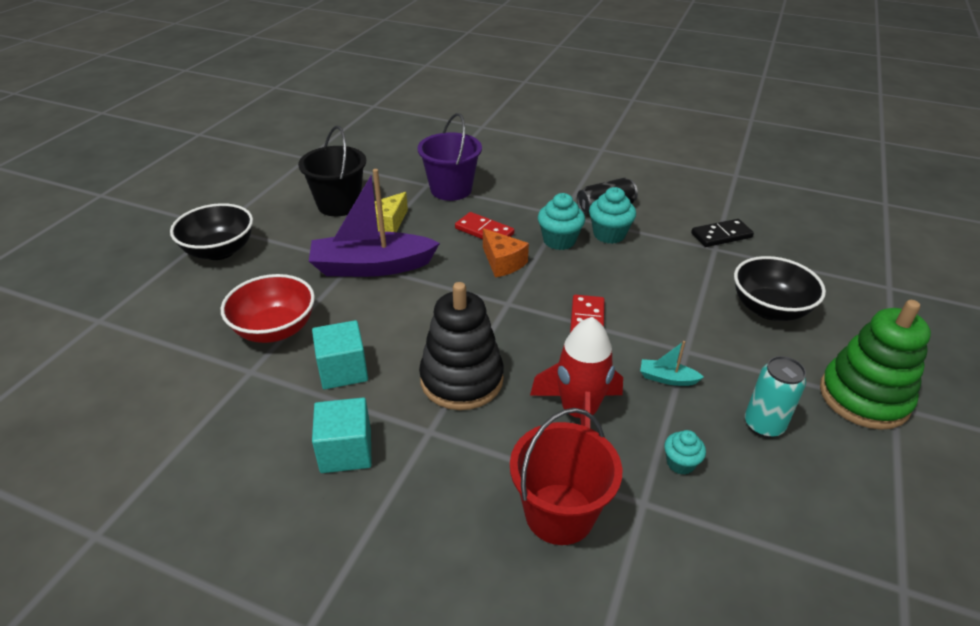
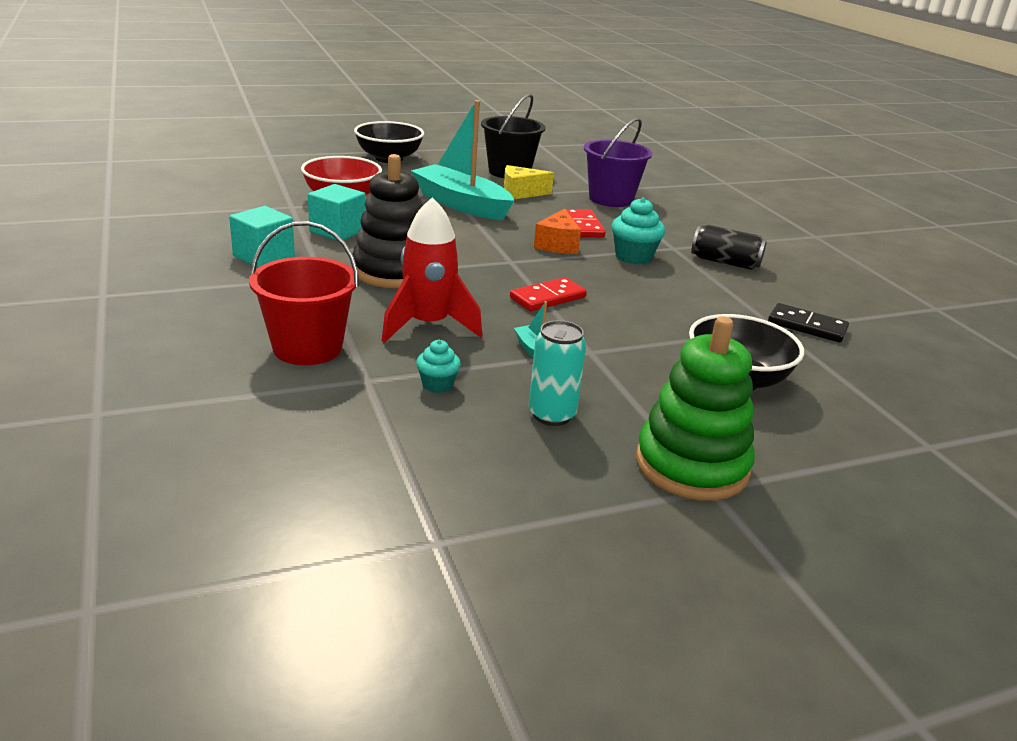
camera: 45 degrees right, 10 degrees down
(372, 266) = (461, 204): purple boat -> turquoise boat
(609, 234) = (688, 274): turquoise cupcake -> none

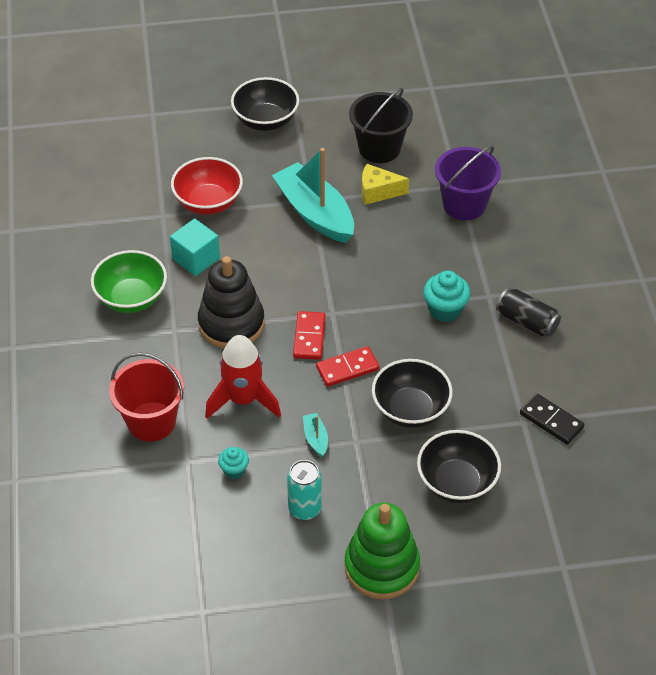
camera: 15 degrees right, 20 degrees up
(264, 257) = (131, 298): turquoise cube -> green bowl
(557, 244) = (383, 287): orange cheese -> none
(583, 226) = (418, 256): red domino -> red domino (309, 337)
(640, 325) = (410, 409): none -> black bowl

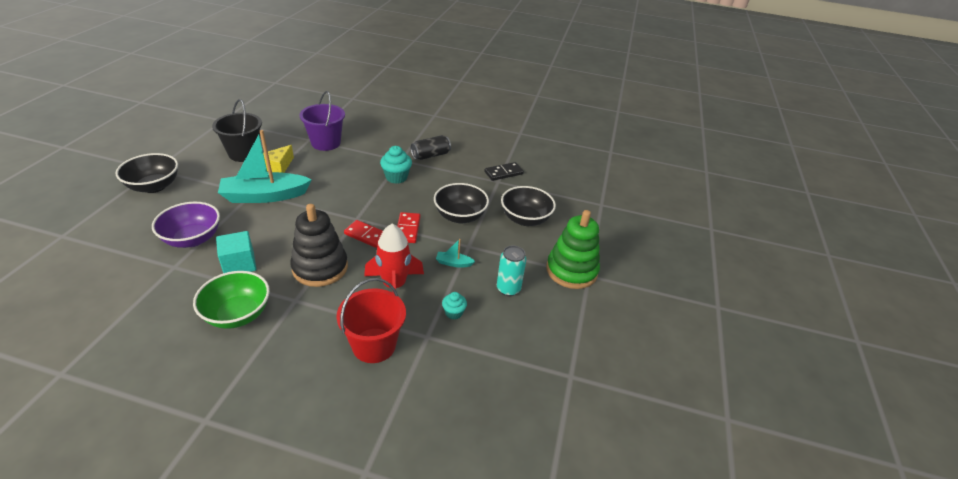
camera: 70 degrees left, 10 degrees down
(208, 202) = (193, 239): red bowl -> purple bowl

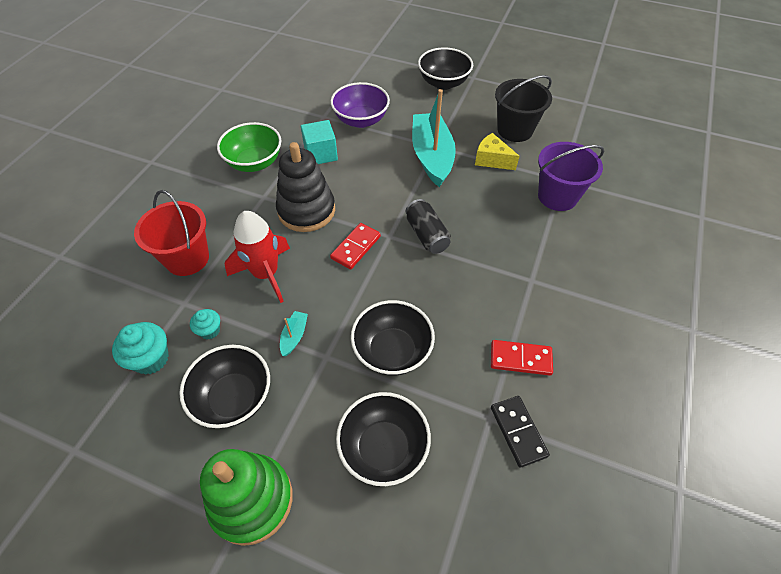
camera: 100 degrees right, 15 degrees up
(396, 177) = (484, 275): turquoise cupcake -> turquoise cupcake (151, 359)
(408, 229) = (366, 287): red domino -> red domino (520, 359)
(430, 155) = (552, 320): black can -> black can (426, 235)
(508, 289) = (234, 398): turquoise can -> black bowl

